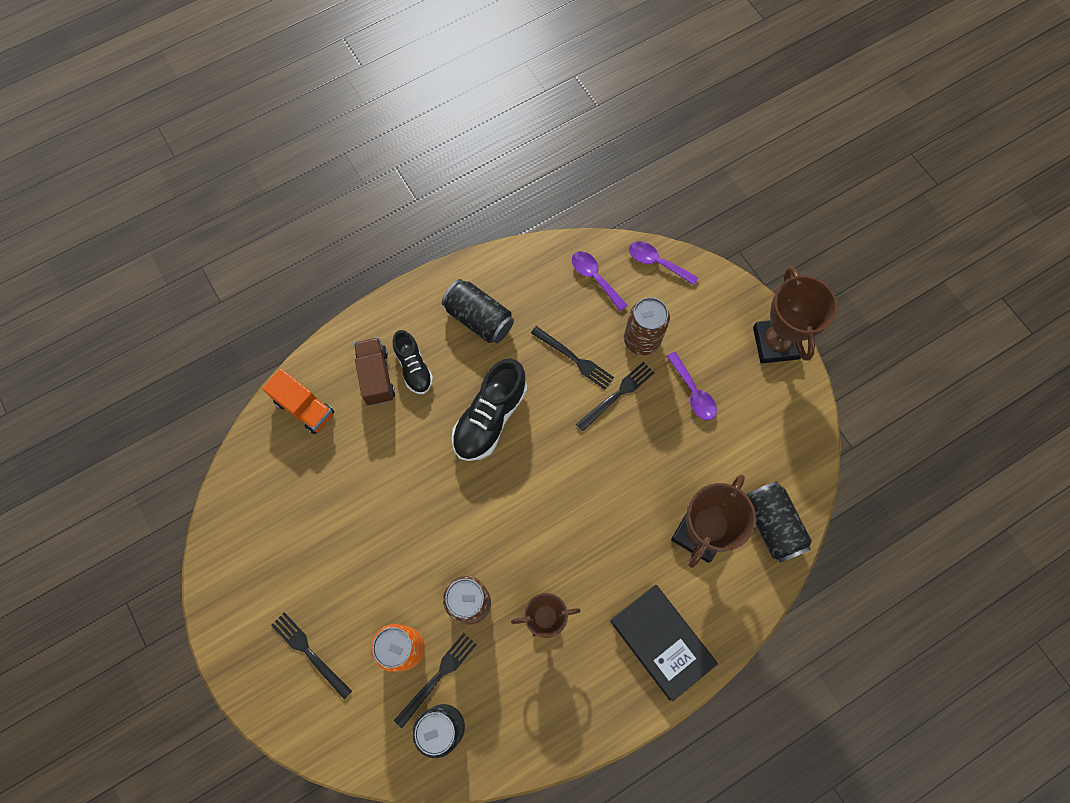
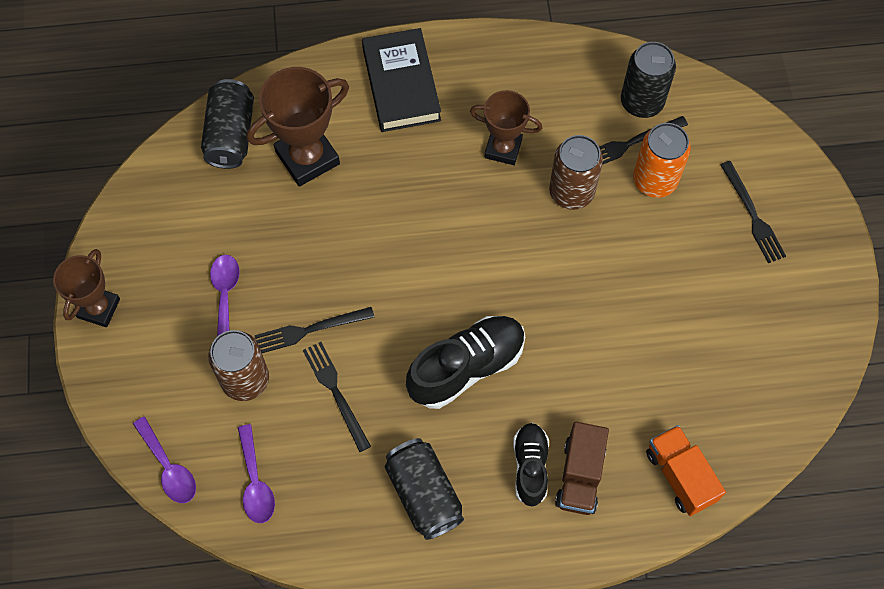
camera: 155 degrees left, 5 degrees down
(775, 343) = (98, 308): brown trophy -> brown trophy, size x0.65

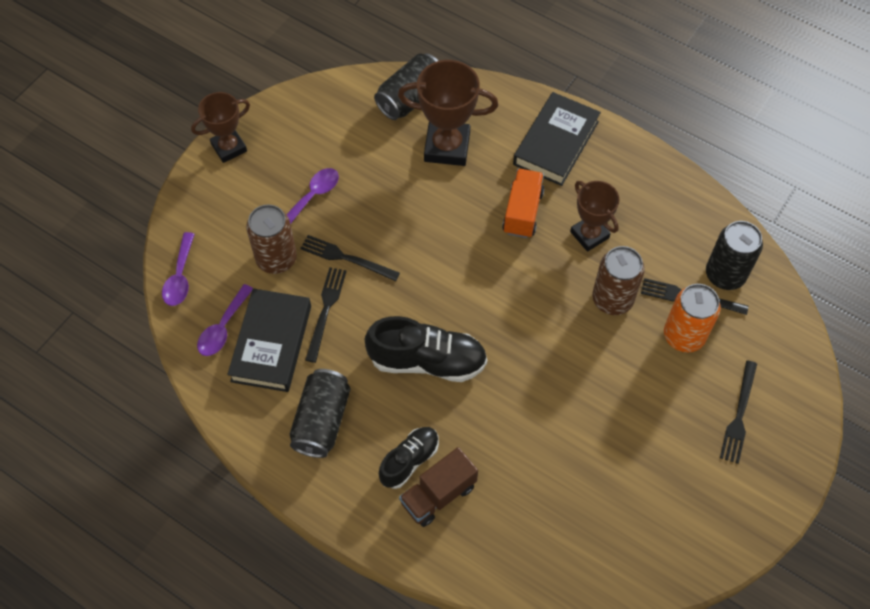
camera: 40 degrees right, 5 degrees down
(314, 461) = (271, 343): none -> black book
(680, 476) = (510, 553): orange truck -> orange truck (522, 212)

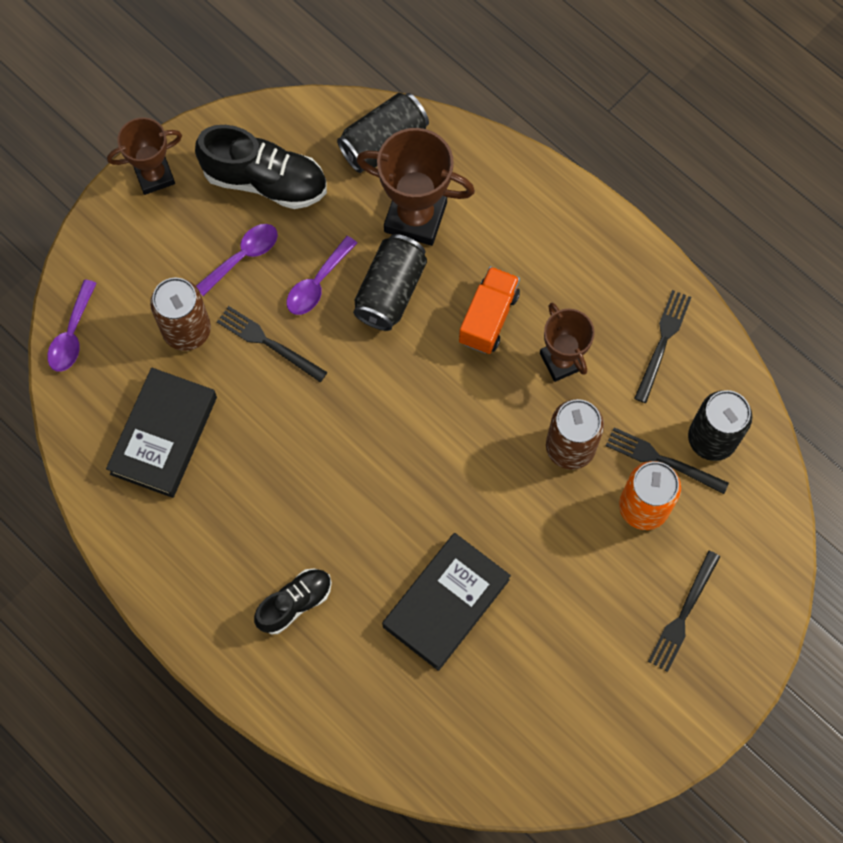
camera: 10 degrees right, 10 degrees up
(223, 328) = (112, 406): purple spoon -> purple spoon (317, 283)
(321, 421) = (205, 539): black can -> black can (390, 291)
(326, 310) = (233, 405): black fork -> black fork (662, 342)
(427, 361) = (338, 487): black shoe -> black shoe (265, 181)
(438, 495) = (319, 648): brown truck -> none
(556, 143) = (548, 233): black book -> black book (446, 603)

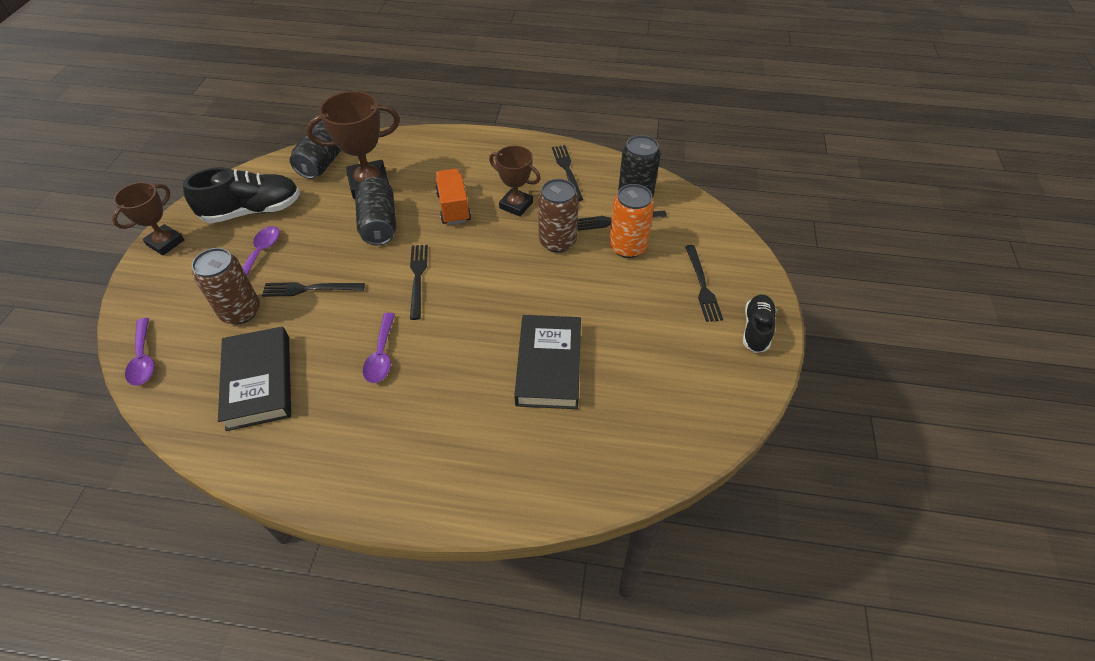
camera: 35 degrees left, 20 degrees down
(295, 603) = (437, 430): black shoe -> black shoe (756, 329)
(317, 283) = (325, 243): purple spoon -> purple spoon (381, 355)
(386, 400) = (418, 278): none -> black fork

